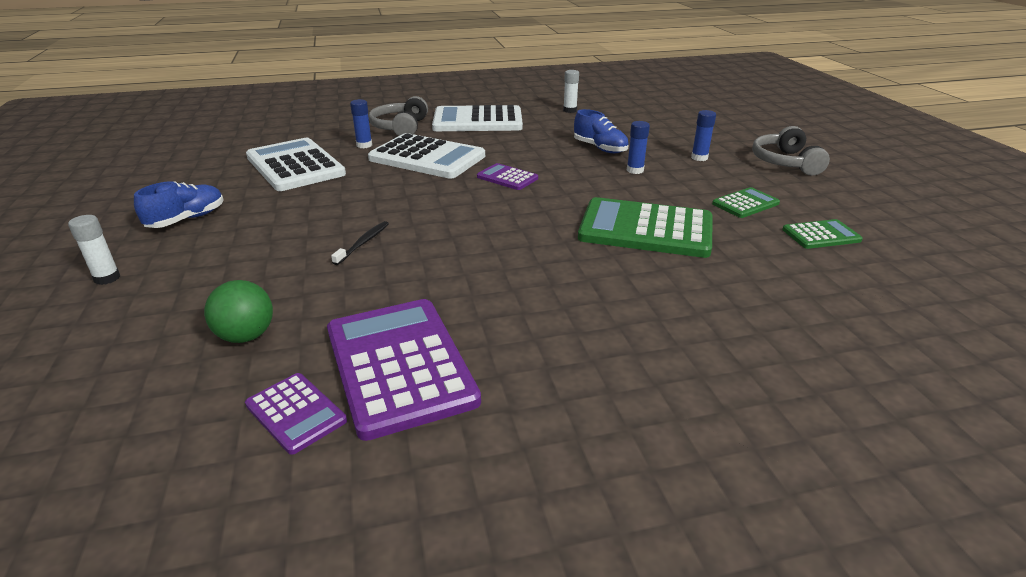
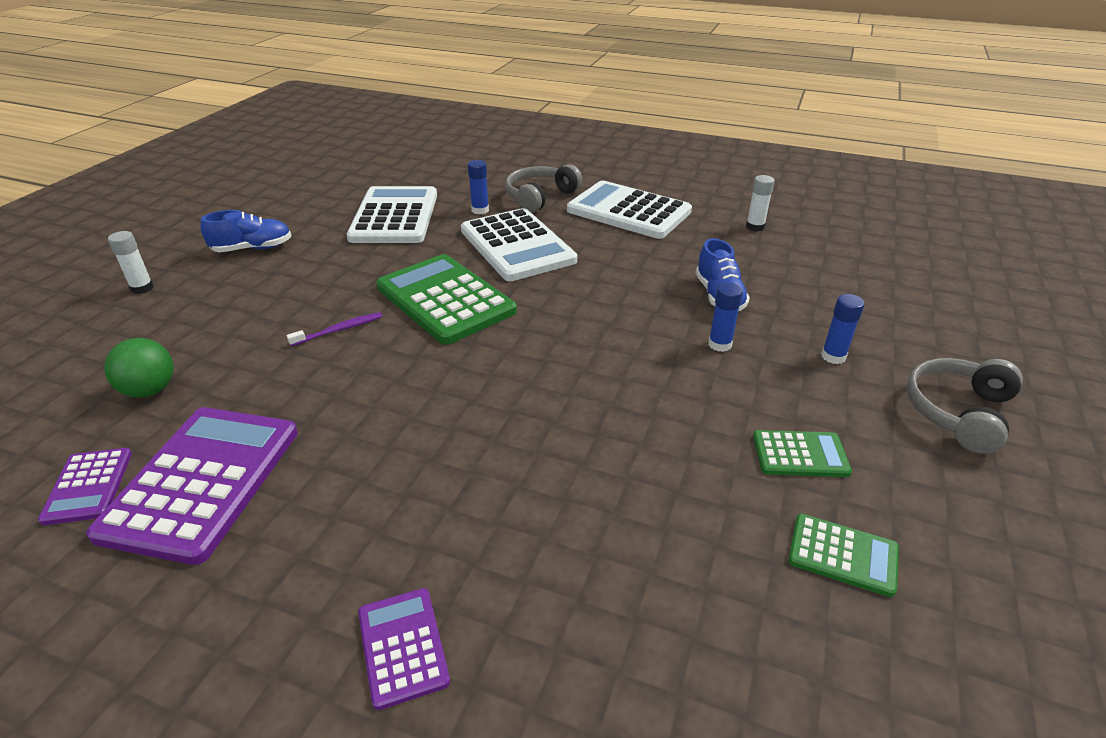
camera: 35 degrees right, 5 degrees up
(363, 243) = (339, 330): black toothbrush -> purple toothbrush
(507, 178) = (562, 301): purple calculator -> purple calculator (403, 646)
(645, 229) = (619, 435): green calculator -> green calculator (445, 299)

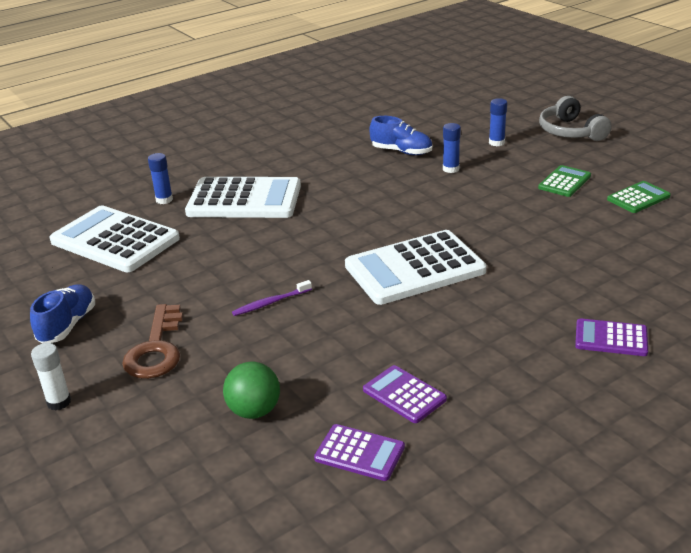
camera: 55 degrees left, 5 degrees down
(202, 481) = (404, 395): purple calculator -> purple calculator, size x0.50
(233, 301) = (156, 349): none -> brown key
(339, 330) = (270, 303): purple toothbrush -> purple toothbrush turned 120 degrees counterclockwise
(445, 299) = (283, 247): green calculator -> none
(540, 197) = (181, 170): grey headphones -> none
(628, 211) = (255, 144): white calculator -> white calculator (414, 268)
(755, 227) = (338, 112): white glue stick -> none

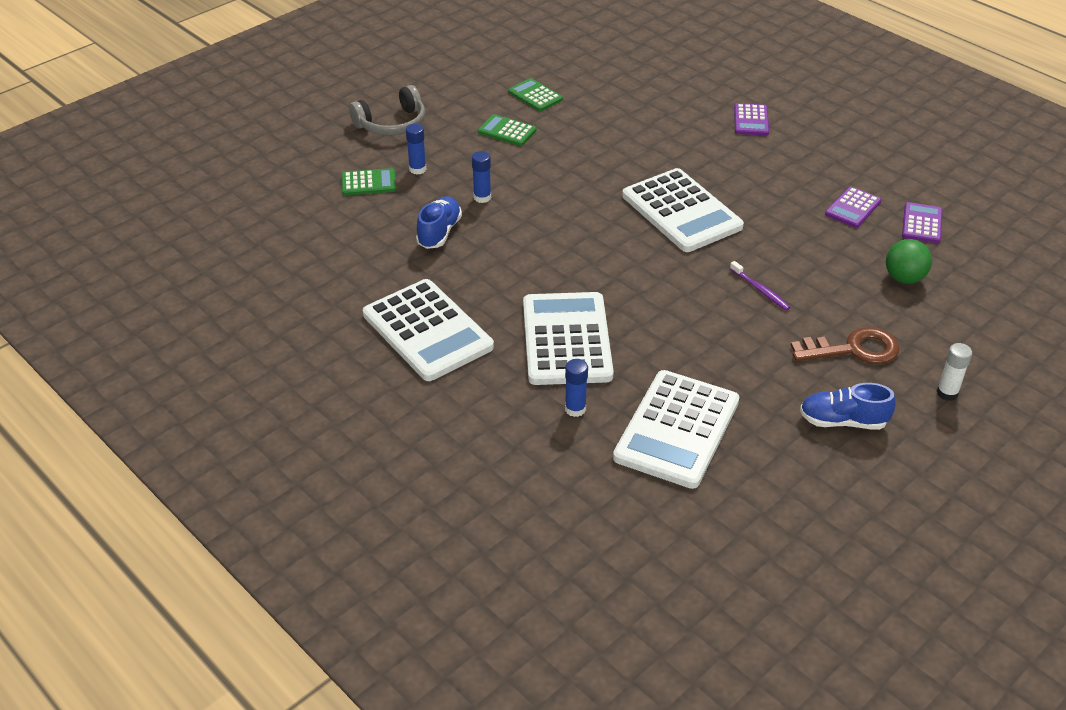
camera: 100 degrees left, 10 degrees up
(279, 148) = (427, 331): none -> white calculator
(476, 125) = (369, 183): none -> green calculator

